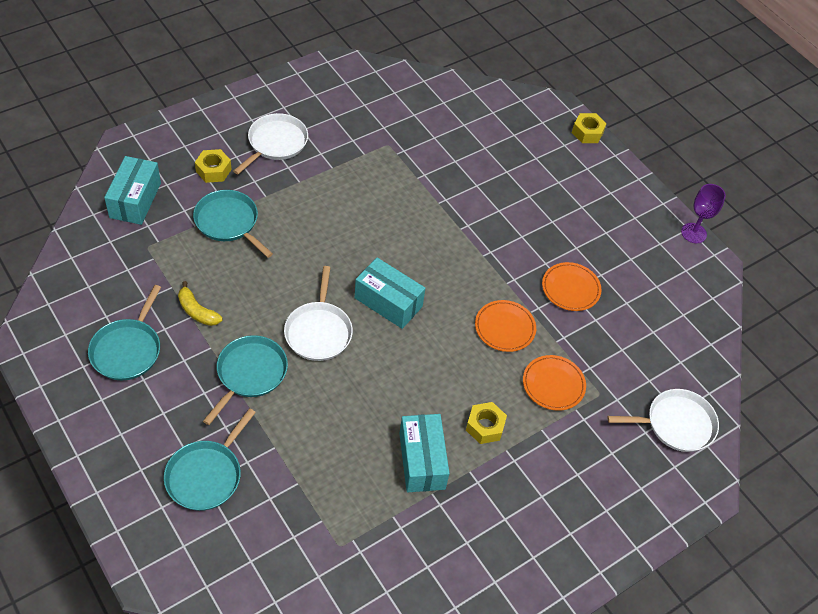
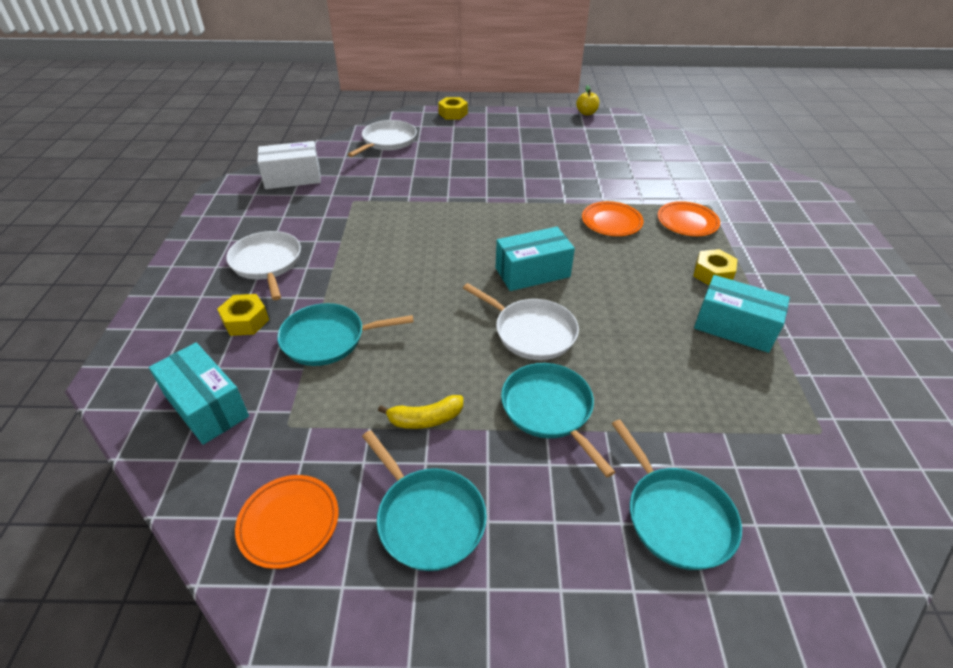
camera: 50 degrees left, 10 degrees down
(385, 90) = (292, 178): none -> white box
(570, 288) = (595, 177): orange plate -> orange plate (289, 522)
(676, 424) = (757, 184): white pan -> white pan (387, 141)
(693, 233) = (586, 113): purple goblet -> yellow apple

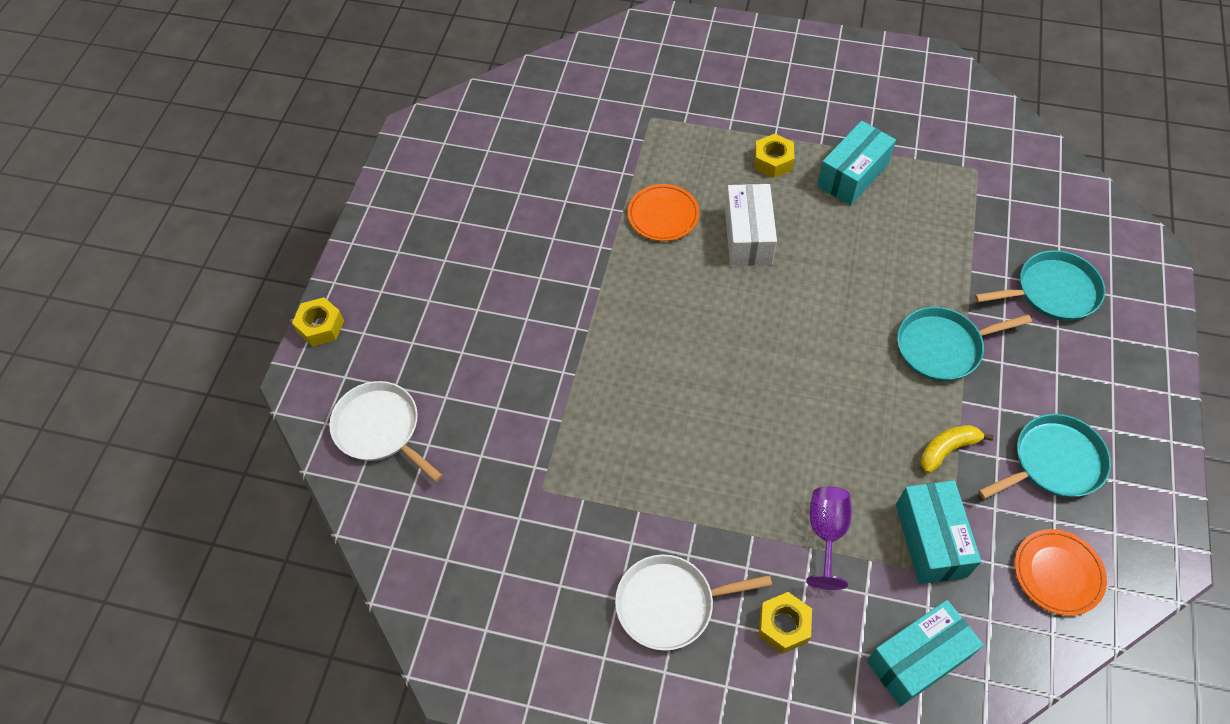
camera: 75 degrees left, 15 degrees up
(292, 178) = (453, 572): white box -> white box (748, 236)
(328, 339) = (826, 533): turquoise pan -> purple goblet
(425, 419) = (947, 450): yellow banana -> yellow banana turned 120 degrees counterclockwise
(531, 332) = (839, 337): white pan -> none
(532, 272) = (743, 314): turquoise box -> turquoise box (931, 540)
(586, 113) = (387, 163): yellow apple -> none
(687, 222) = (679, 148): orange plate -> none

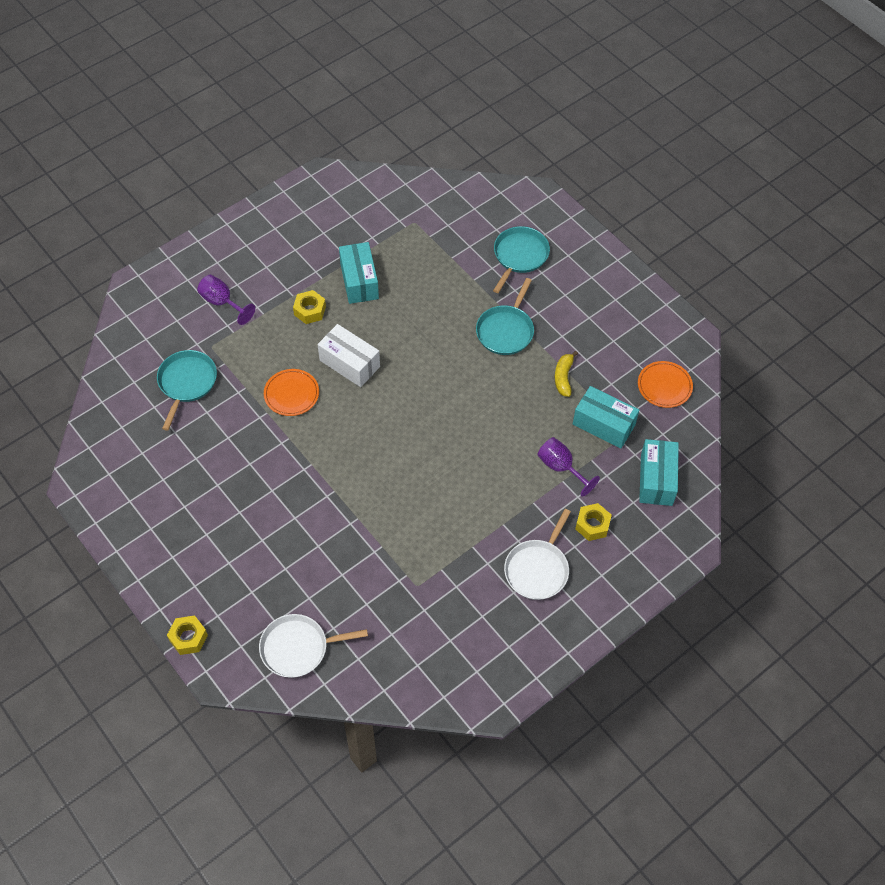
camera: 55 degrees left, 0 degrees up
(707, 90) = (222, 302): none -> purple goblet
(1053, 462) = (610, 338): turquoise pan -> turquoise pan (186, 383)

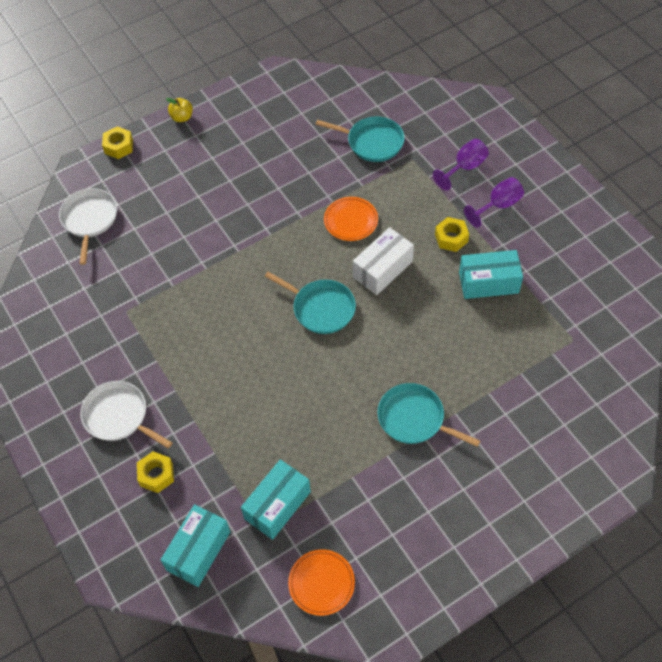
camera: 100 degrees right, 0 degrees up
(144, 575) = (182, 117): none -> yellow apple
(519, 256) = (523, 445): turquoise pan -> turquoise pan (321, 308)
(561, 467) = (230, 453): purple goblet -> purple goblet (498, 205)
(563, 377) = (345, 471): yellow banana -> none
(656, 479) = (198, 551): turquoise box -> turquoise box turned 75 degrees counterclockwise

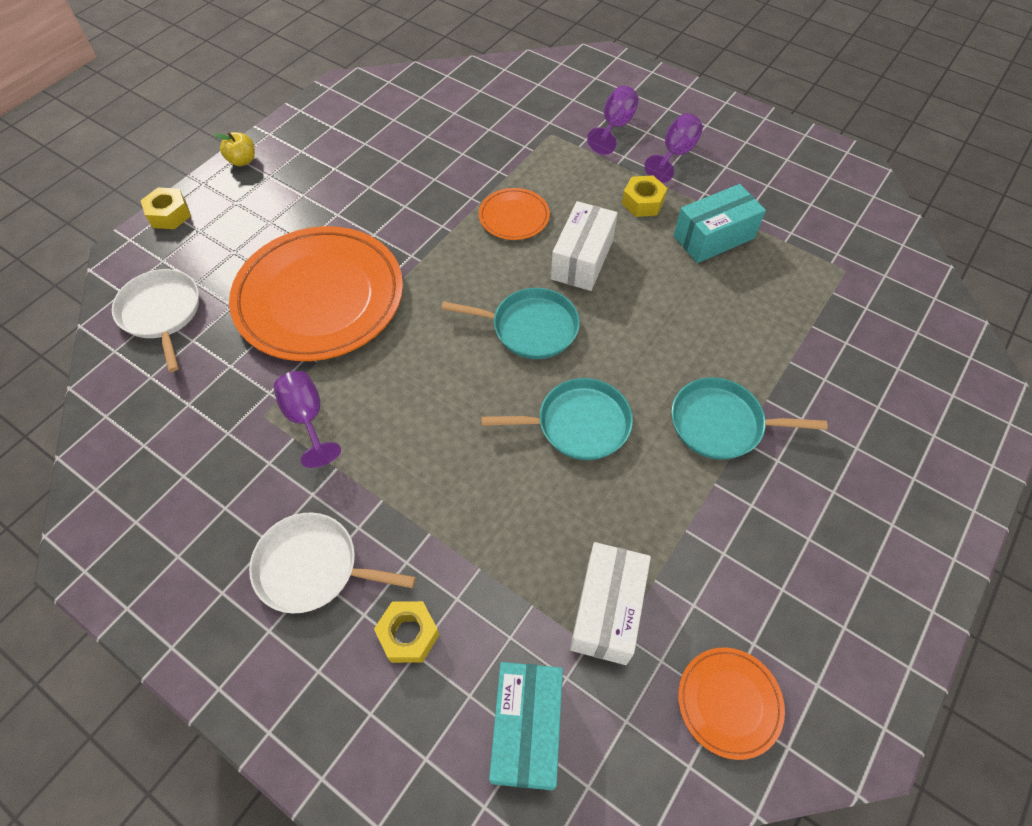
camera: 25 degrees left, 0 degrees up
(151, 322) = (307, 418): none -> purple goblet
(192, 241) = (319, 298): none -> orange plate
(277, 505) = (607, 610): turquoise box -> white box
(372, 142) = (494, 128): turquoise pan -> turquoise pan (578, 424)

